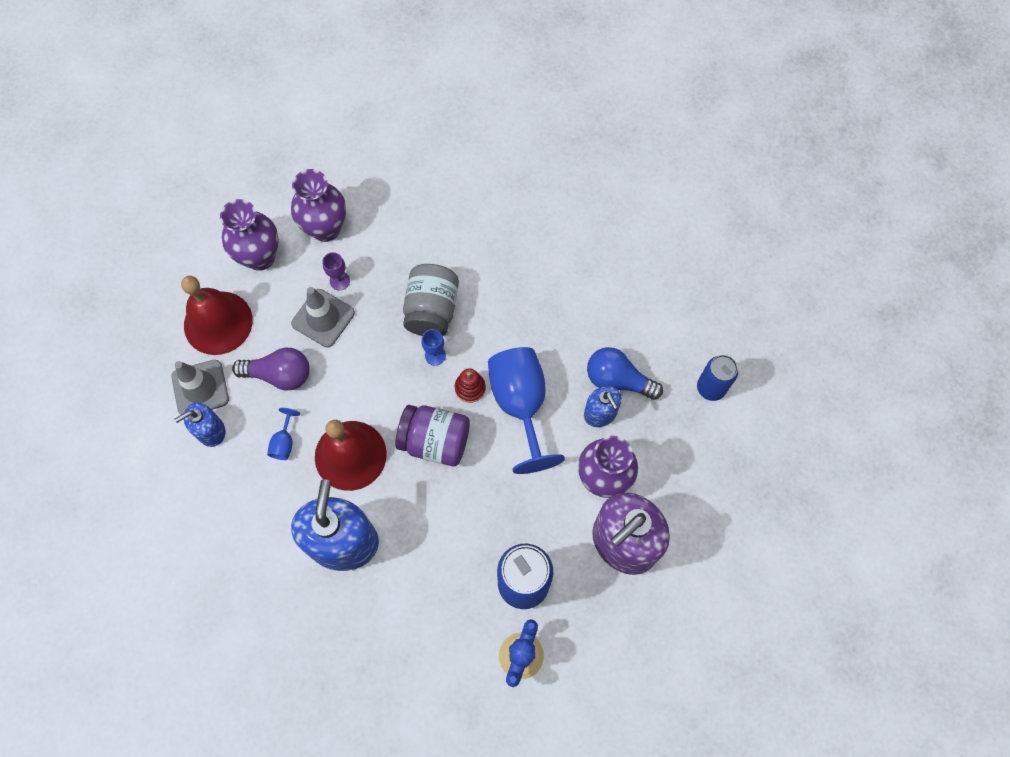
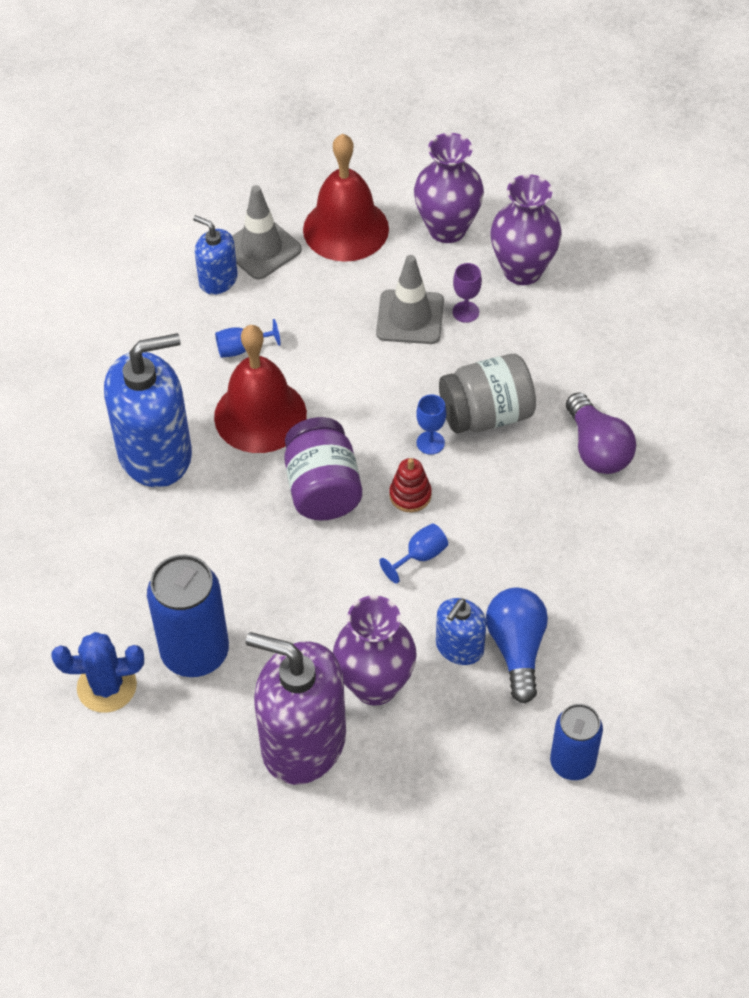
camera: 65 degrees right, 15 degrees down
(280, 375) = (318, 309): purple light bulb -> purple light bulb (597, 449)
(520, 404) = (420, 556): blue goblet -> blue goblet, size x0.42

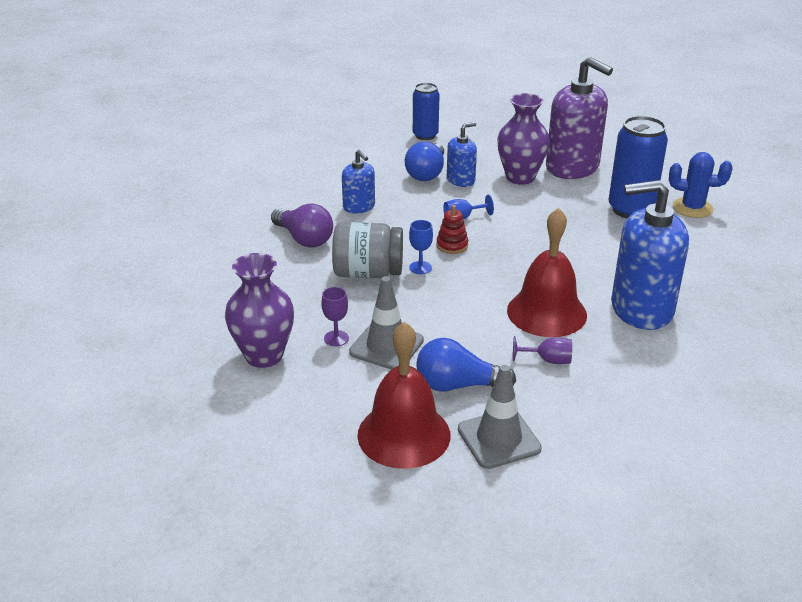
camera: 160 degrees left, 20 degrees down
(218, 280) = (553, 422): blue soap dispenser -> blue soap dispenser (359, 207)
(241, 349) = (548, 360): blue goblet -> purple goblet
(319, 293) = (457, 385): none -> blue light bulb
(322, 489) = (514, 262): purple jar -> none
(447, 229) = (304, 407): purple vase -> none
(597, 449) = (304, 239): purple light bulb -> purple light bulb turned 135 degrees clockwise

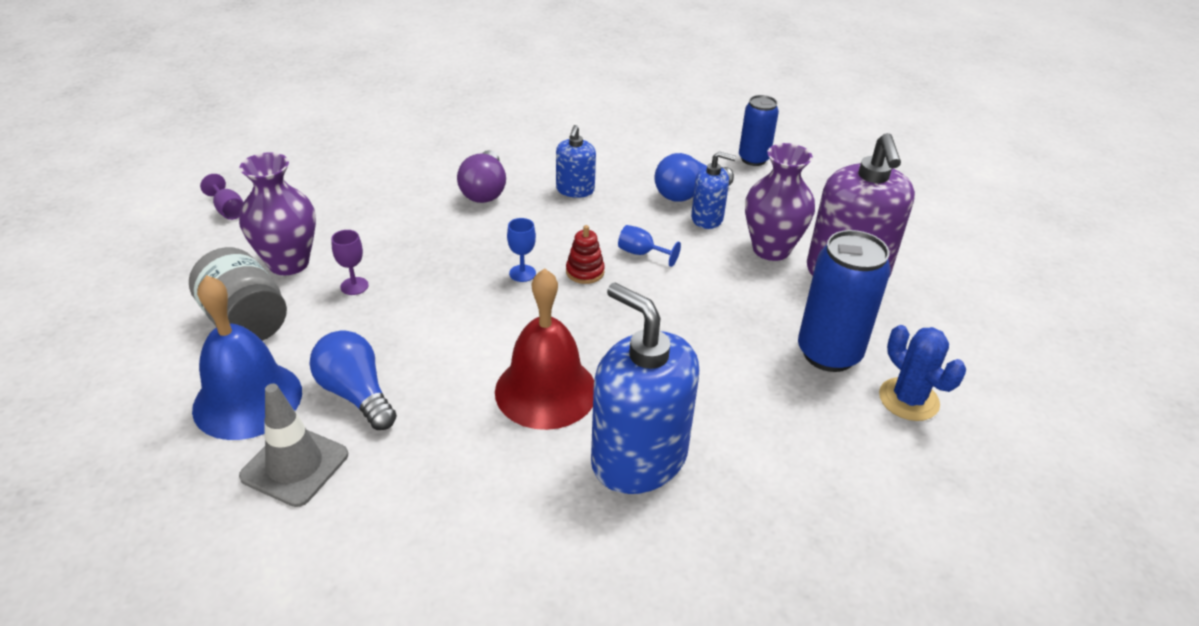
camera: 45 degrees right, 5 degrees up
(368, 273) = (476, 250): grey jar -> grey jar (246, 321)
(386, 346) = (373, 319): grey traffic cone -> none
(404, 434) = (247, 400): red bell -> blue bell
(548, 360) = (461, 434): purple goblet -> purple goblet (228, 210)

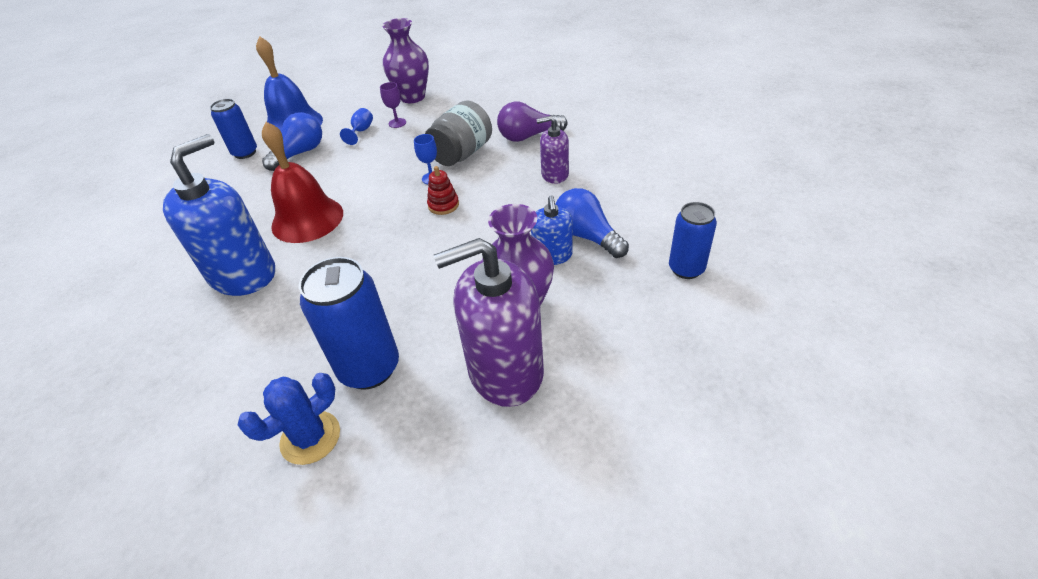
camera: 80 degrees right, 5 degrees up
(228, 210) = (457, 64): purple goblet -> none
(246, 321) = (356, 103): grey jar -> grey jar (461, 154)
(295, 465) = (245, 153): grey traffic cone -> blue can
(575, 190) = (554, 174): blue soap dispenser -> purple soap dispenser
(641, 253) = (479, 228): blue goblet -> blue goblet (361, 131)

